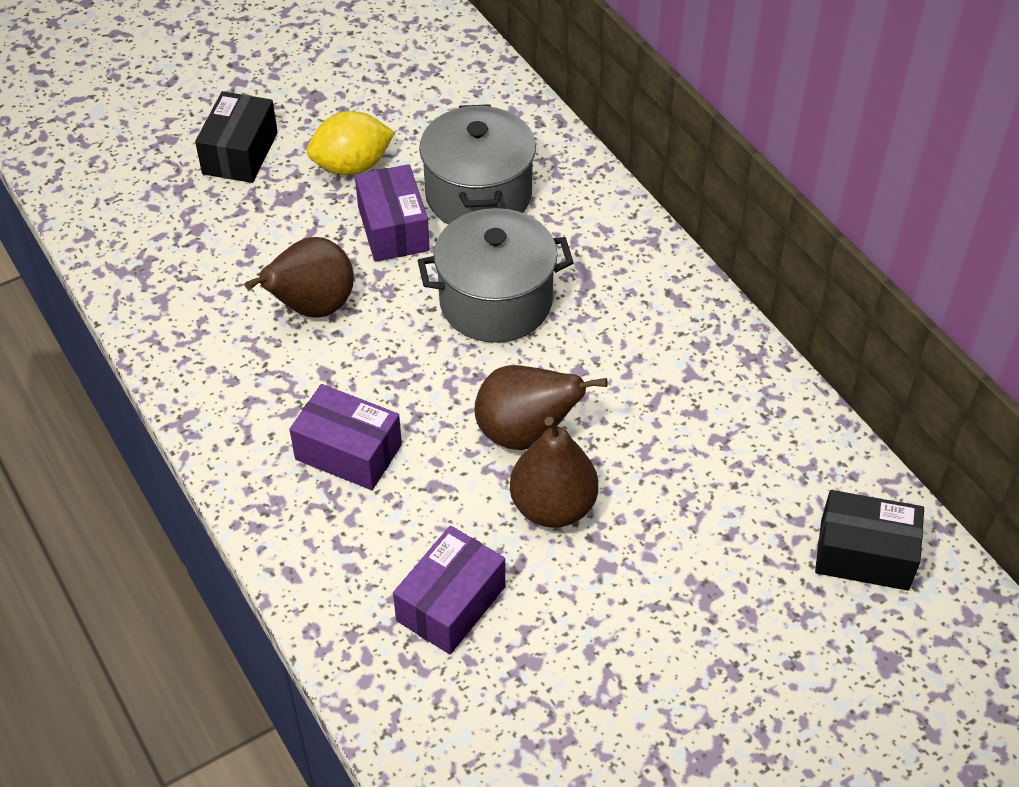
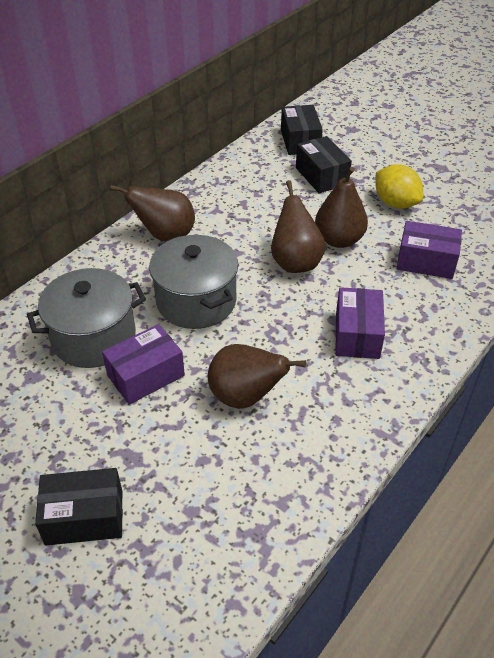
camera: 110 degrees left, 5 degrees down
(352, 166) = (81, 425): yellow lemon -> yellow lemon (395, 203)
(651, 300) = (165, 235): none -> brown pear
(737, 547) = (321, 176): none -> black box

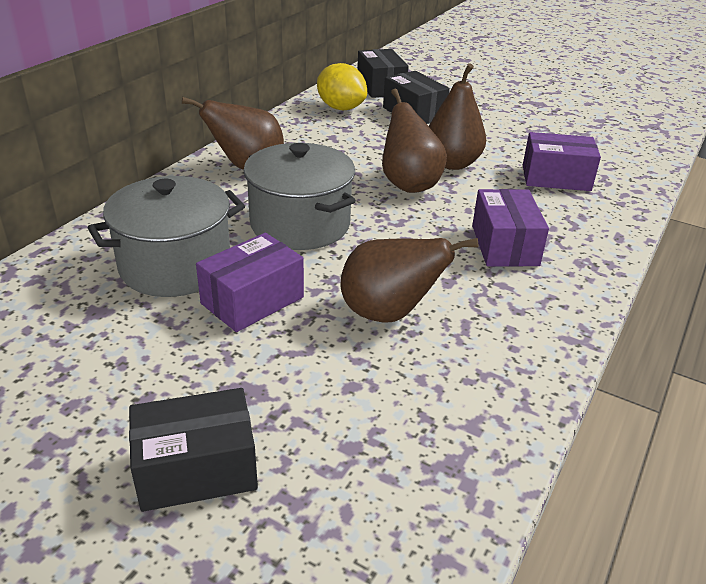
camera: 10 degrees left, 10 degrees down
(395, 203) = (502, 132): yellow lemon -> yellow lemon (341, 108)

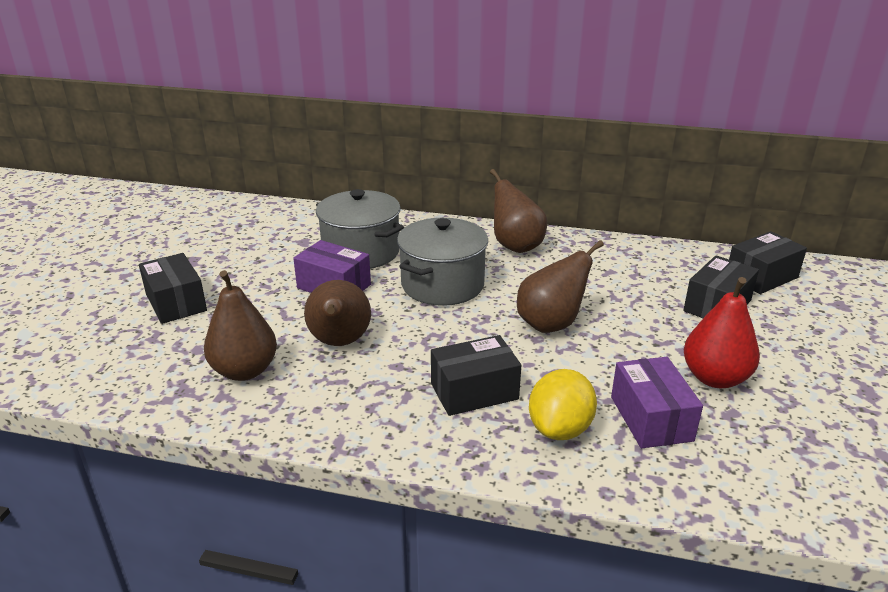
camera: 75 degrees right, 5 degrees down
(341, 108) = (678, 264): yellow lemon -> yellow lemon (560, 429)
(452, 164) = (618, 343): brown pear -> brown pear (244, 371)
(504, 245) = (474, 391): purple box -> black box
(511, 142) = (714, 378): none -> red pear

